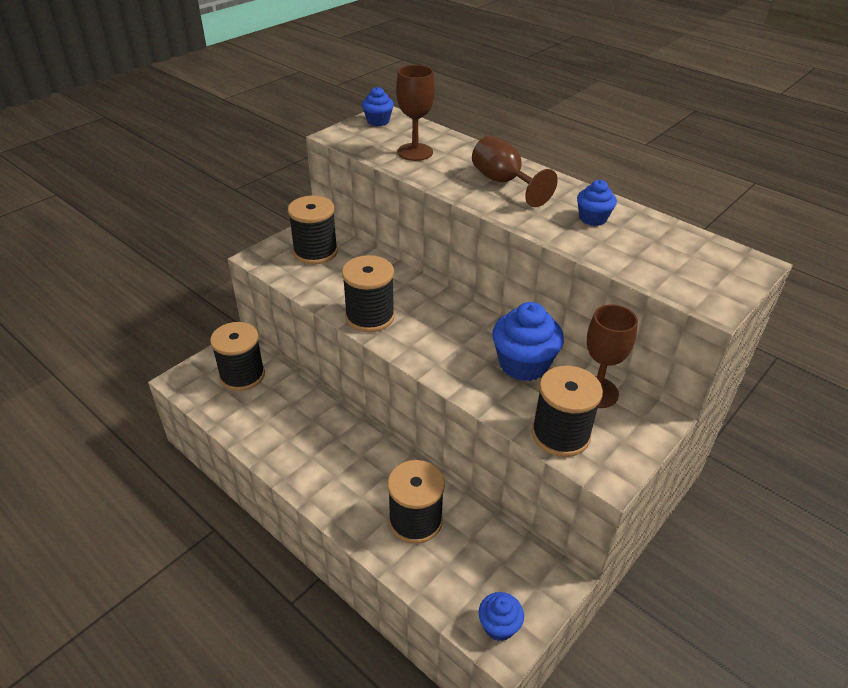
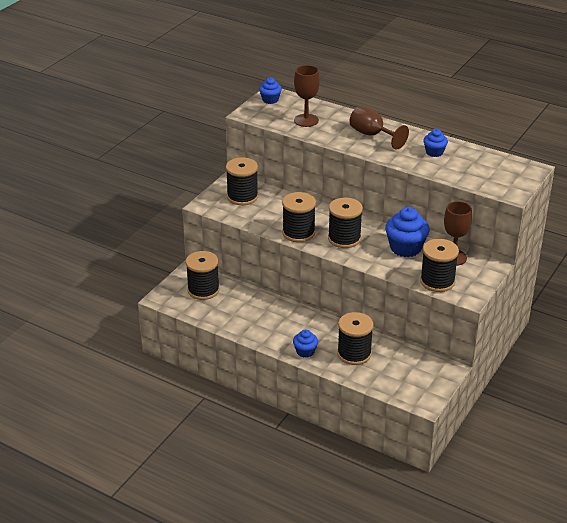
camera: 10 degrees left, 5 degrees down
(434, 335) = (344, 238): none -> black spool
(499, 626) = (419, 395): blue cupcake -> blue cupcake (305, 351)

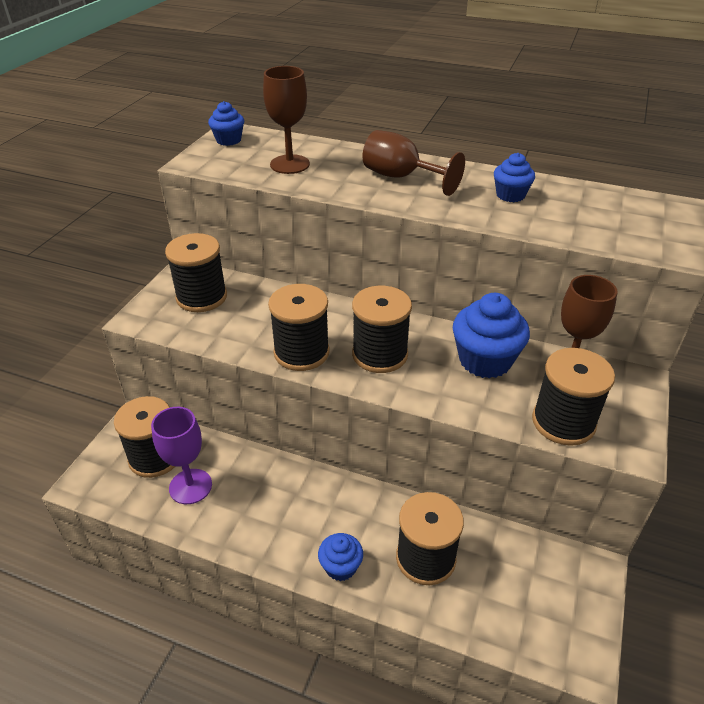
camera: 10 degrees left, 5 degrees up
(224, 306) = (190, 486): none -> purple goblet

